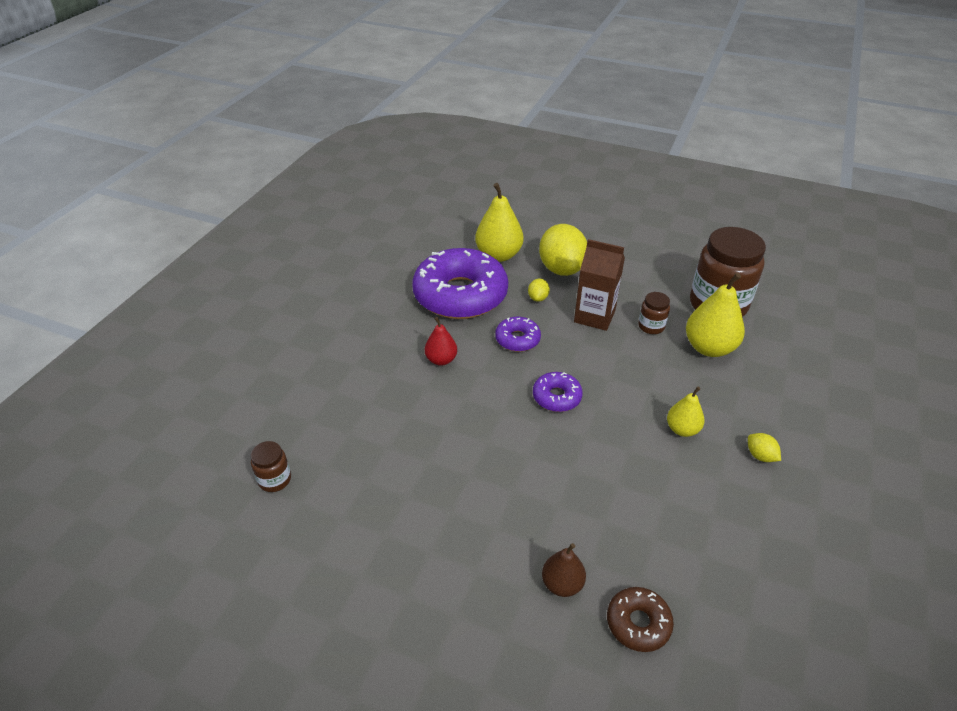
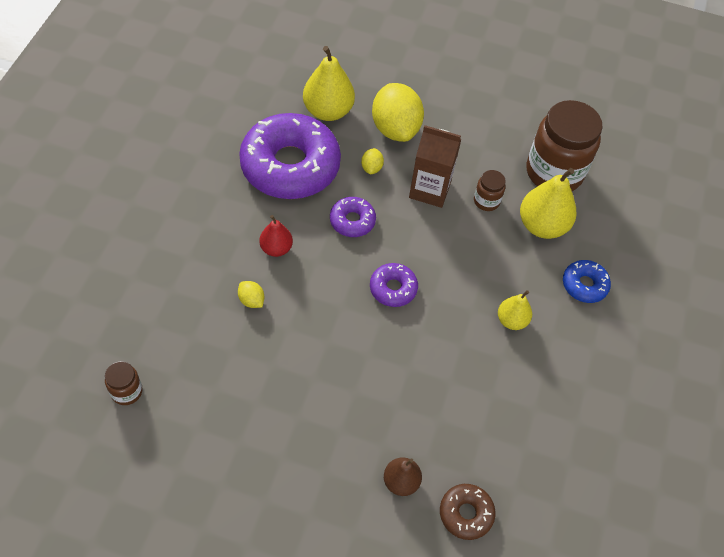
camera: 10 degrees left, 15 degrees up
(758, 400) = (584, 285): none -> blue donut
(760, 456) = (581, 346): yellow lemon -> yellow lemon (251, 300)

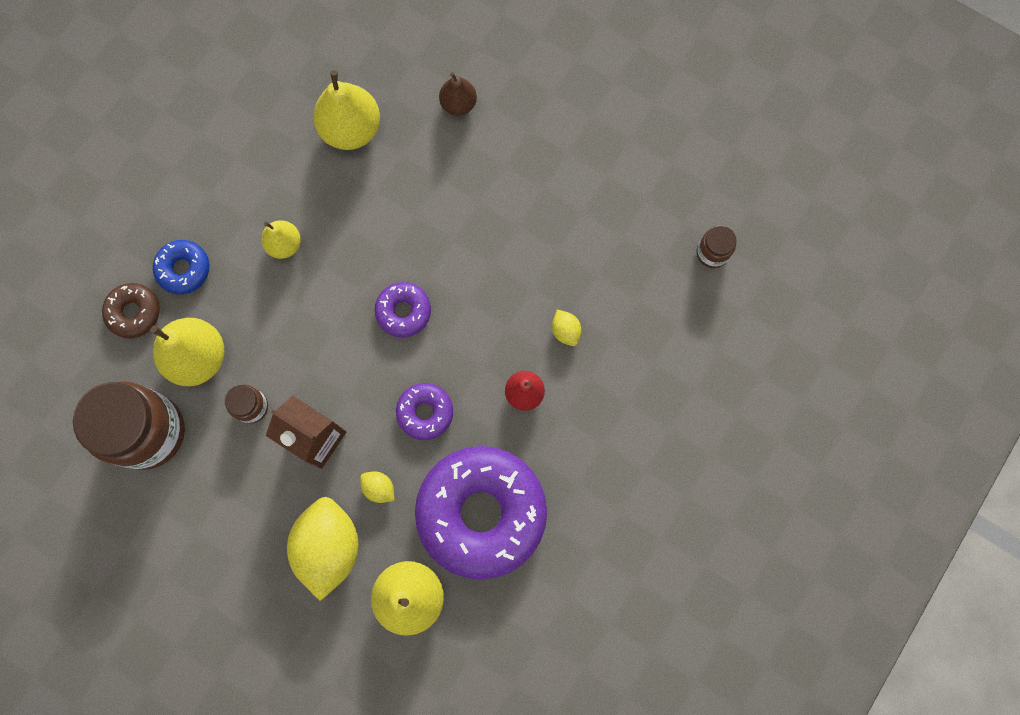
camera: 160 degrees left, 20 degrees up
(371, 168) = (379, 488): yellow lemon -> yellow lemon turned 75 degrees counterclockwise
(466, 513) = (406, 62): brown donut -> brown donut (134, 312)
(494, 433) = (351, 129): none -> yellow pear

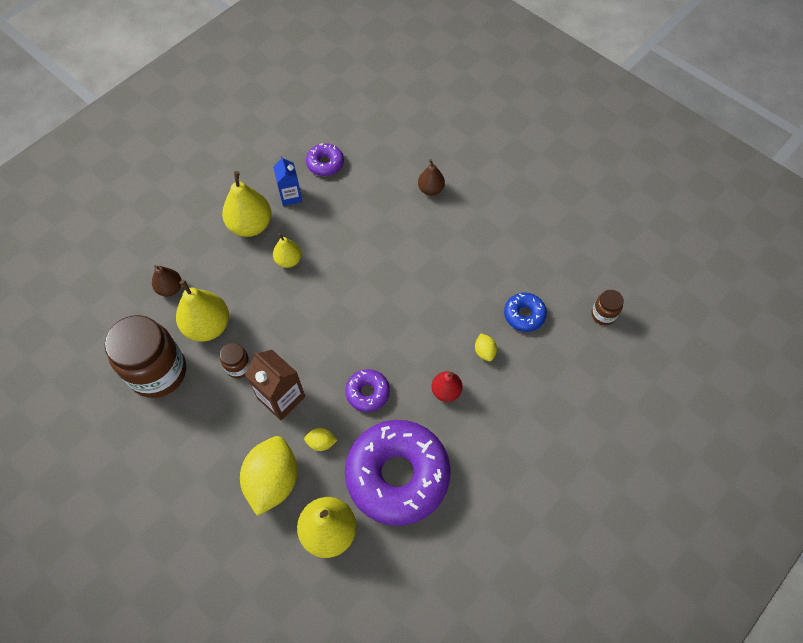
camera: 10 degrees right, 15 degrees down
(134, 312) = (170, 288): brown donut -> brown pear
(184, 269) = (213, 265): blue donut -> blue donut (524, 315)
(266, 146) = (290, 196): none -> blue carton
(351, 129) = (352, 194): yellow pear -> yellow pear (250, 225)
(379, 488) = (321, 442): yellow lemon -> yellow lemon turned 45 degrees counterclockwise
(403, 311) = (365, 319): purple donut -> purple donut (325, 163)

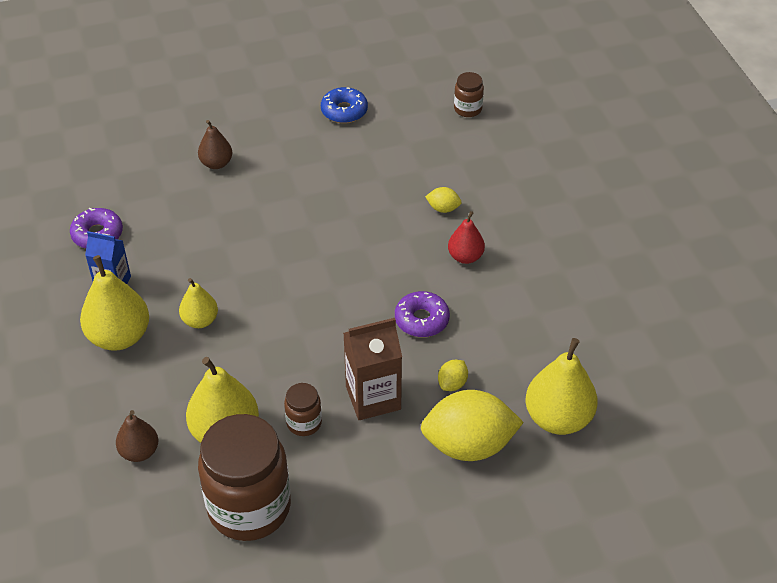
camera: 60 degrees left, 15 degrees down
(273, 480) = (469, 445): yellow lemon -> yellow lemon turned 45 degrees counterclockwise
(397, 475) = (532, 335): purple donut -> none
(524, 315) = (425, 162): blue donut -> blue donut (344, 111)

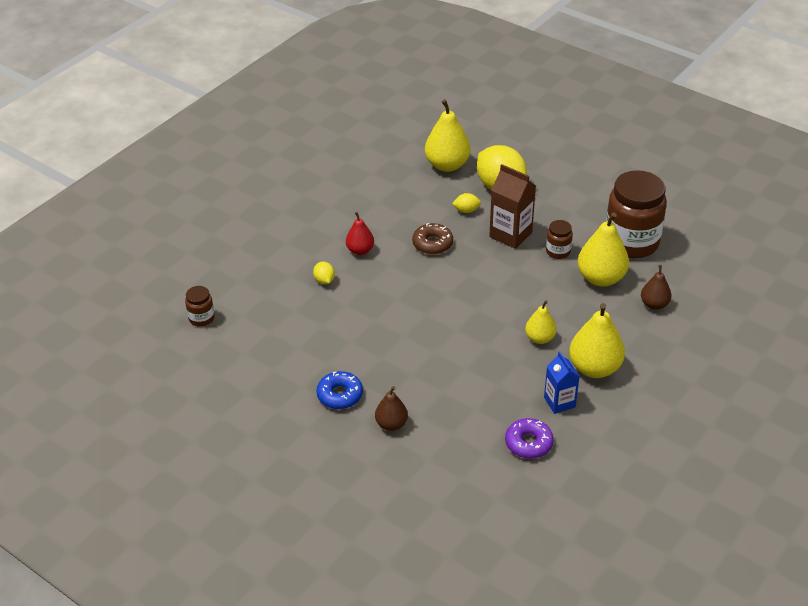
camera: 125 degrees left, 5 degrees down
(344, 111) = (263, 385): blue donut -> blue donut (340, 395)
(421, 320) = (432, 244): purple donut -> brown donut

